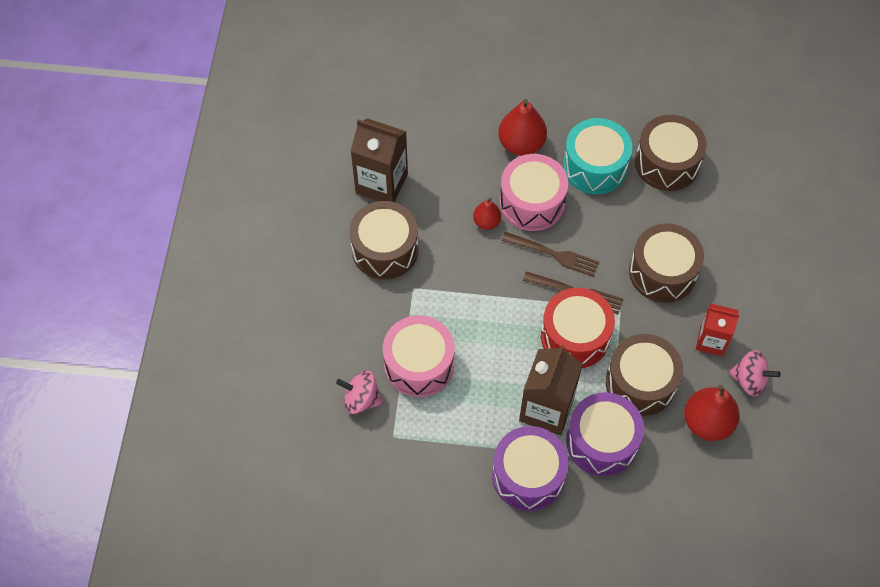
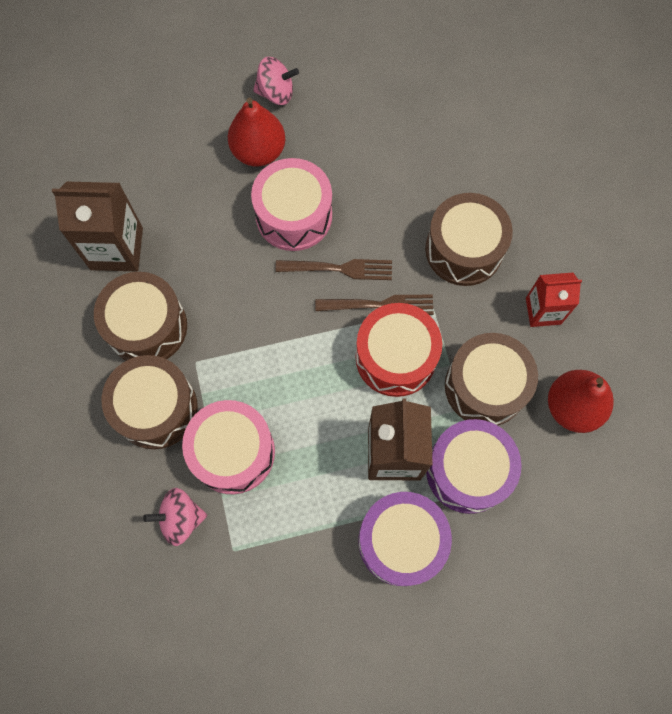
camera: 20 degrees left, 10 degrees up
(486, 222) = (251, 255): red pear -> none
(595, 166) = (348, 151): turquoise drum -> none
(667, 163) = (424, 122): brown drum -> brown drum (156, 408)
(749, 380) = (599, 342): pink spinning top -> pink spinning top (276, 93)

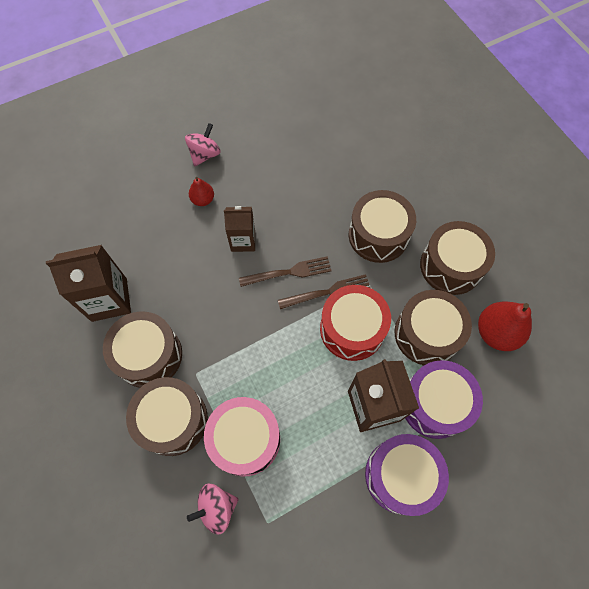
camera: 15 degrees left, 5 degrees down
(258, 151) = (203, 200): red pear -> red pear, size x0.57
(276, 93) = (205, 154): pink spinning top -> pink spinning top turned 45 degrees counterclockwise
(294, 215) = (243, 241): pink drum -> brown carton
(543, 311) = (451, 266): red carton -> brown drum

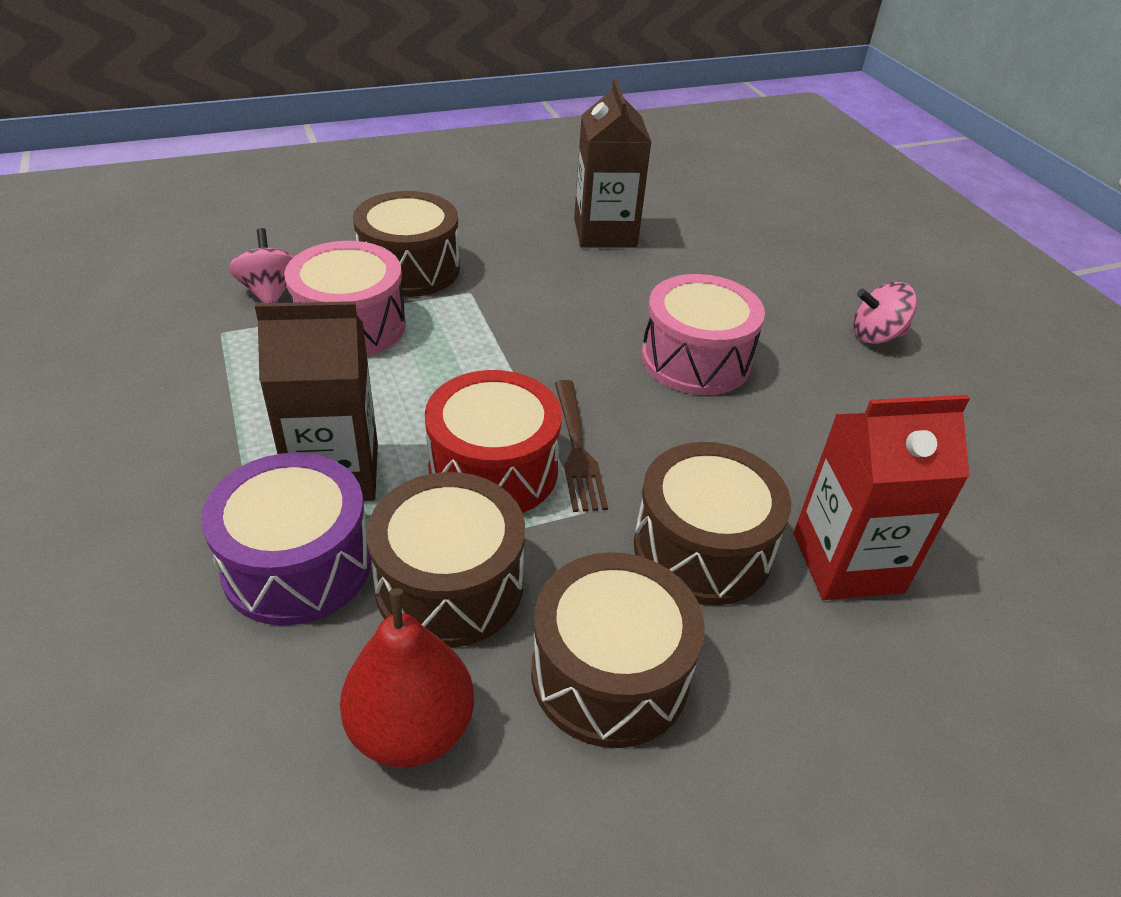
camera: 95 degrees right, 25 degrees down
(149, 355) = (511, 257): brown drum -> none
(203, 200) = (779, 325): red pear -> none
(205, 154) = (876, 336): pink spinning top -> pink spinning top turned 135 degrees clockwise
(243, 241) = (695, 359): brown carton -> pink drum
(289, 272) = (626, 405): brown fork -> none
(371, 182) = (847, 562): none -> red carton
(401, 475) = (195, 486): purple drum -> none

